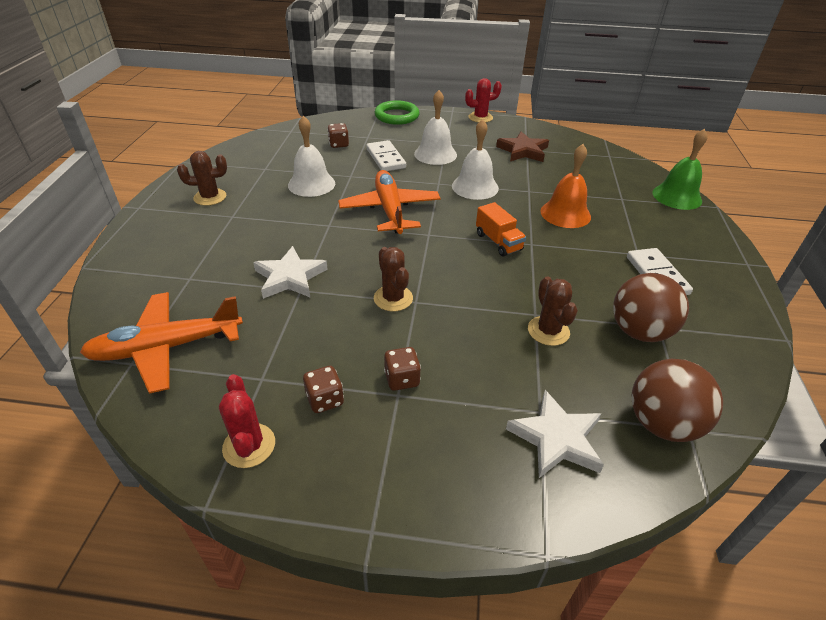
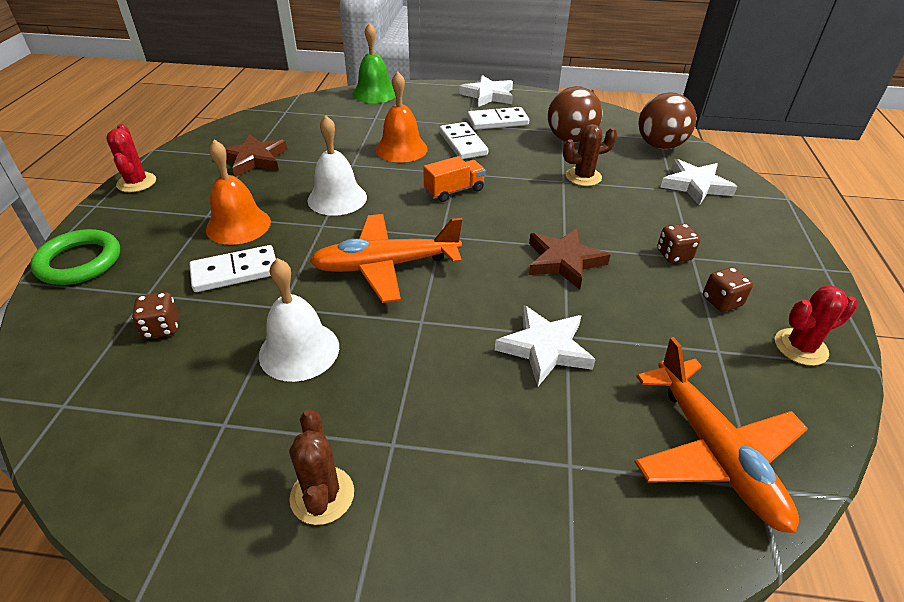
camera: 90 degrees left, 0 degrees up
(393, 298) = (564, 261): brown cactus -> brown star
(435, 154) = (238, 225): white bell -> orange bell
(591, 249) = (462, 143): none -> white domino
(726, 272) = (488, 95): none -> white star

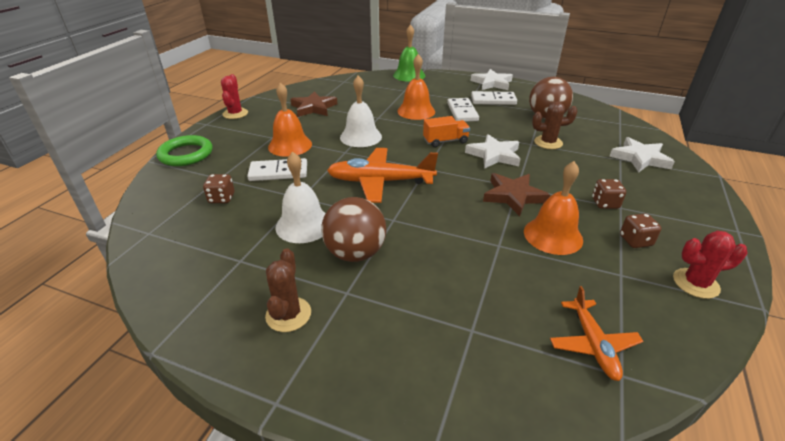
camera: 15 degrees right, 5 degrees down
(545, 348) = (479, 250): white star -> white star (494, 155)
(627, 310) = (553, 235): none -> orange bell
(660, 146) = (618, 128): brown ball -> brown ball (355, 253)
(714, 453) = (593, 344): orange plane -> orange plane, size x0.60

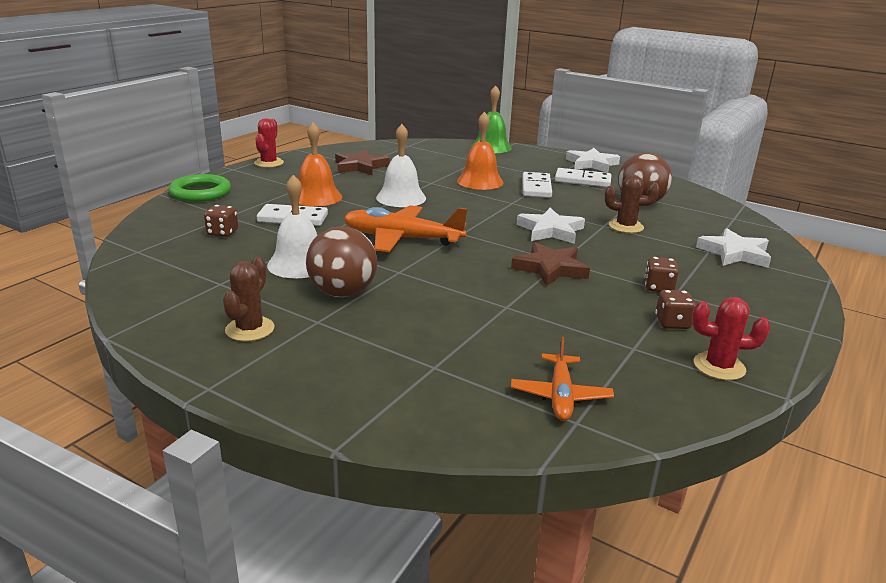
camera: 10 degrees right, 10 degrees down
(445, 141) = (499, 212): orange truck -> none
(553, 235) = (575, 306): orange bell -> none

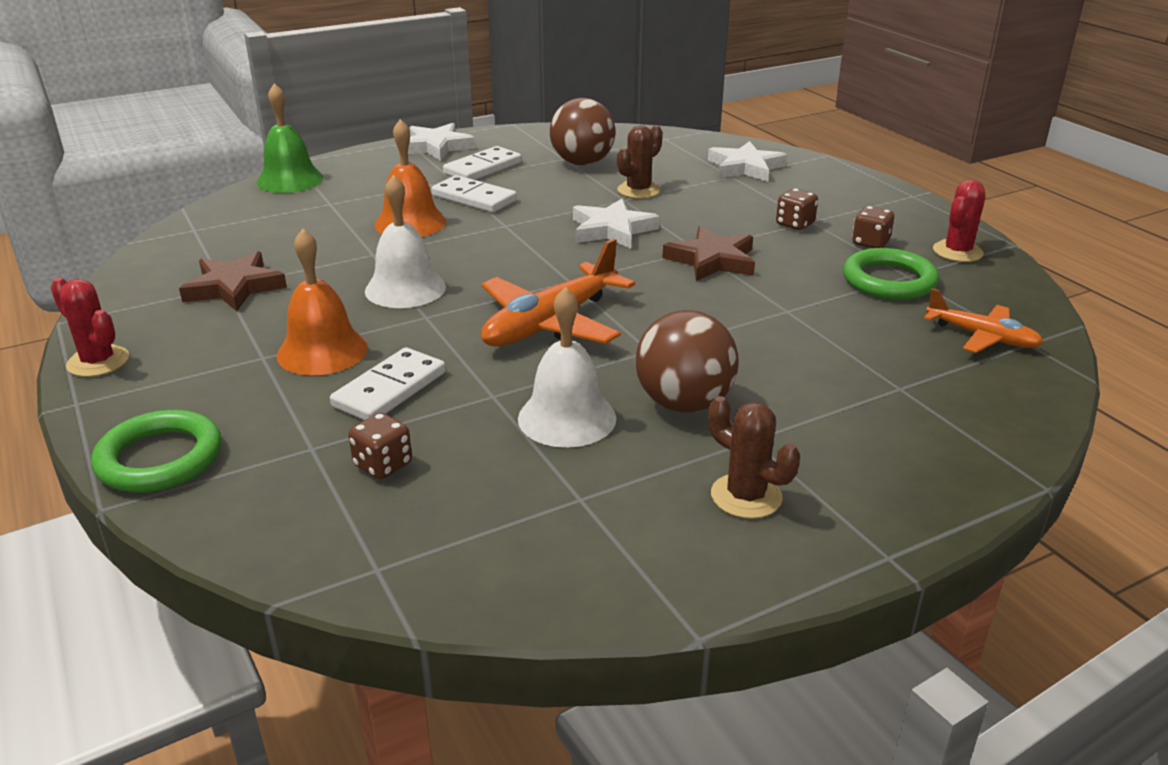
camera: 60 degrees left, 5 degrees up
(611, 340) = (889, 281): none -> green ring

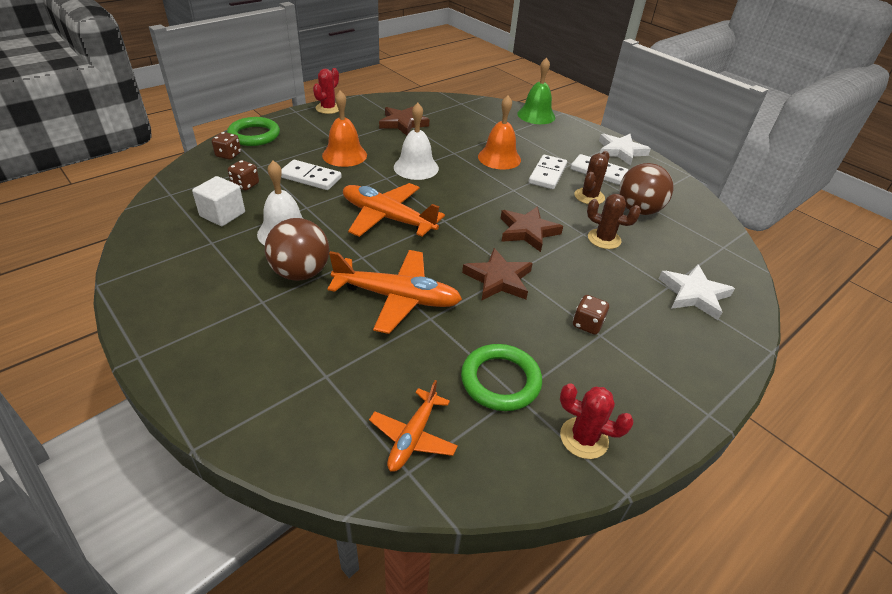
camera: 75 degrees right, 10 degrees up
(487, 489) = (222, 214): none -> white cube
(612, 230) = (527, 231): white star -> brown star
(746, 329) = (397, 297): none -> orange plane
(746, 496) = (205, 299): brown cactus -> brown cactus (589, 196)
(870, 243) = (572, 372): brown dice -> brown dice (228, 155)

